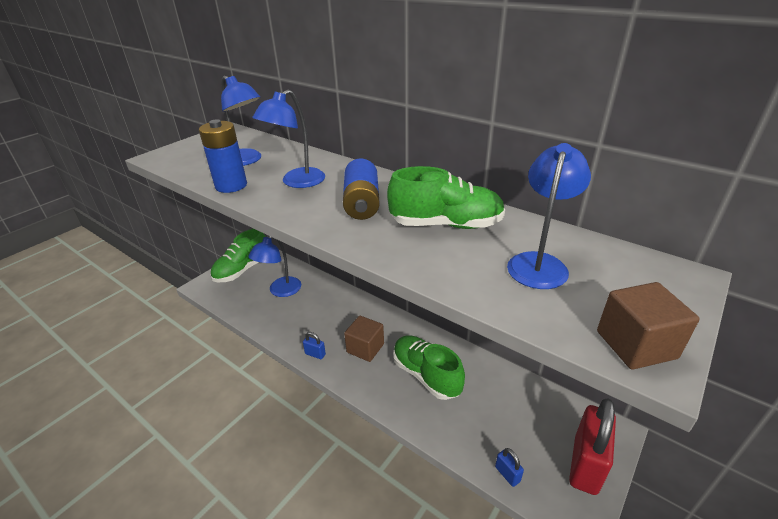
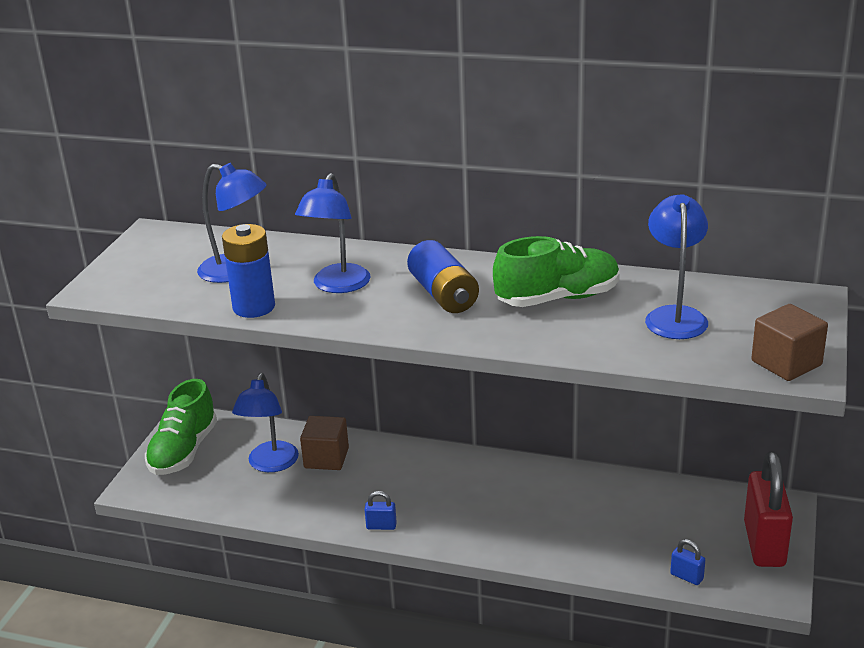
camera: 20 degrees left, 5 degrees down
(365, 348) = (445, 501): brown cube -> brown cube (326, 458)
(426, 375) = (543, 509): green shoe -> none

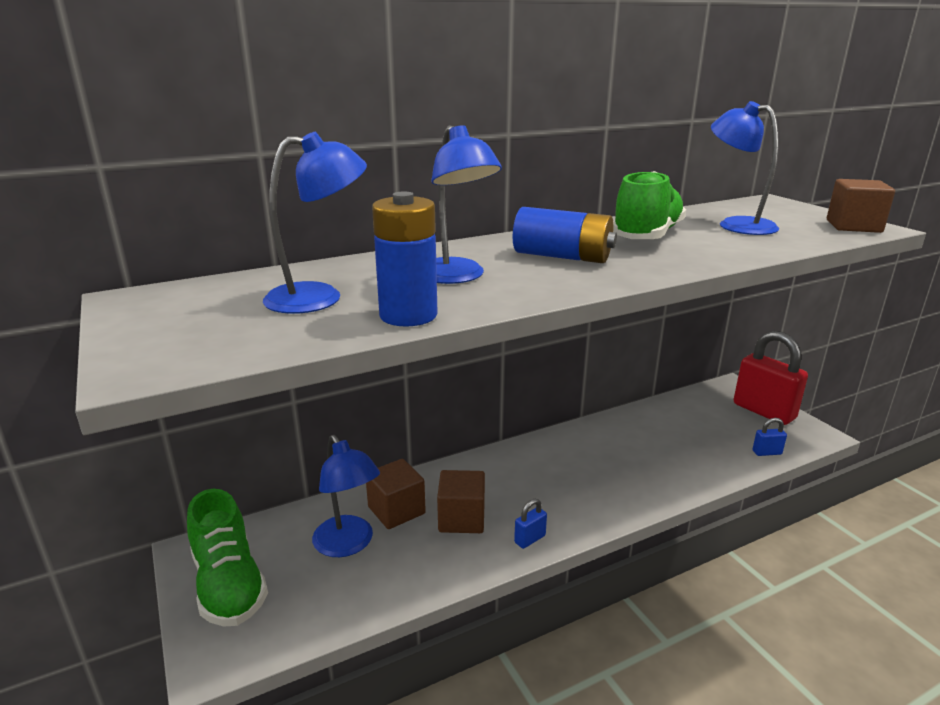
camera: 45 degrees left, 5 degrees down
(358, 487) = (461, 518): none -> brown cube

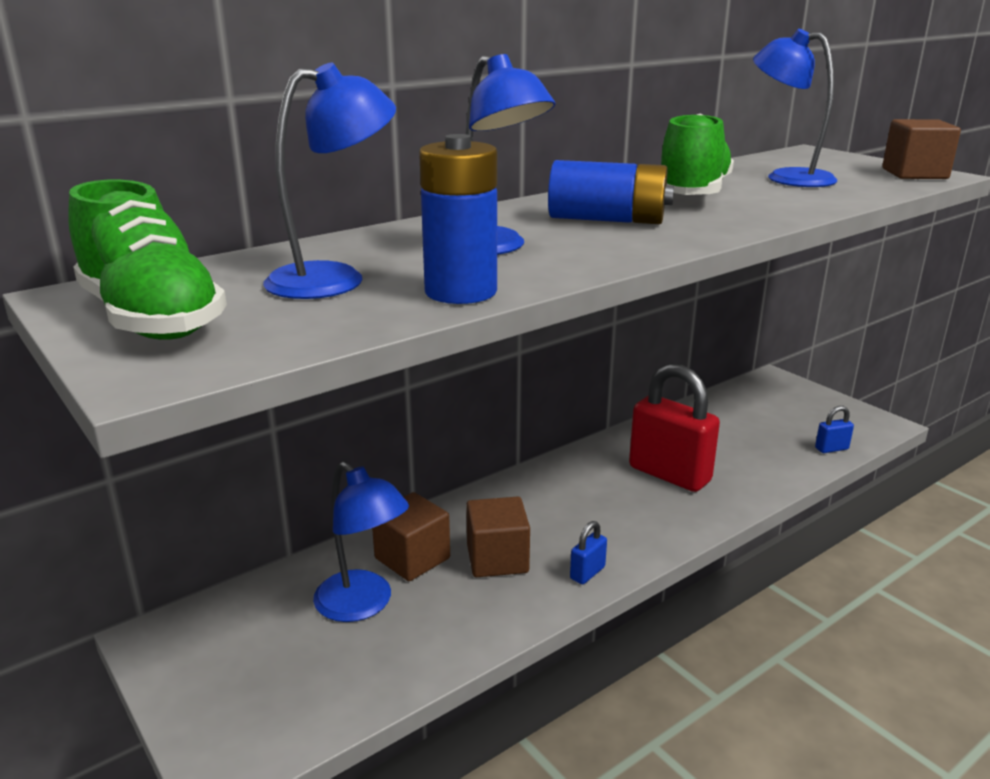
camera: 10 degrees left, 0 degrees up
(229, 584) = (219, 671): green shoe -> green shoe (151, 319)
(763, 411) = (816, 404): red padlock -> red padlock (669, 474)

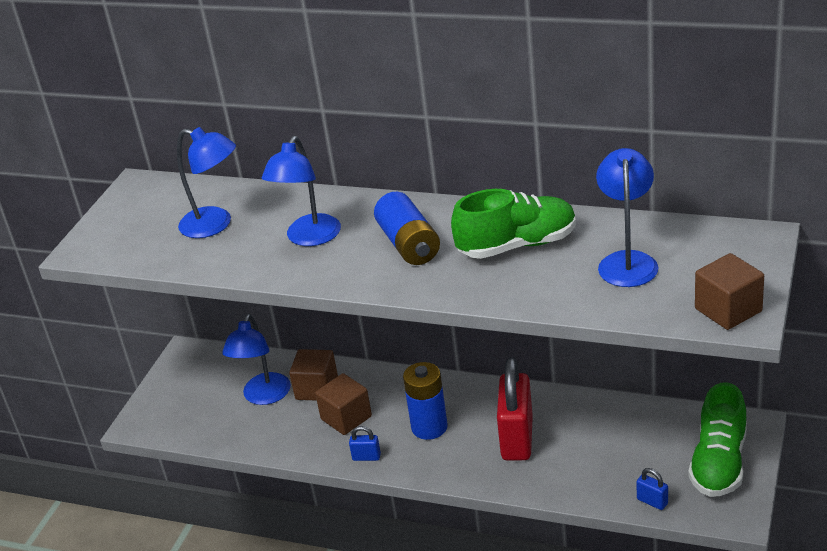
camera: 60 degrees right, 10 degrees up
(151, 319) = (128, 216): green shoe -> green shoe (719, 463)
(460, 292) = (230, 264): blue battery -> blue battery (429, 427)

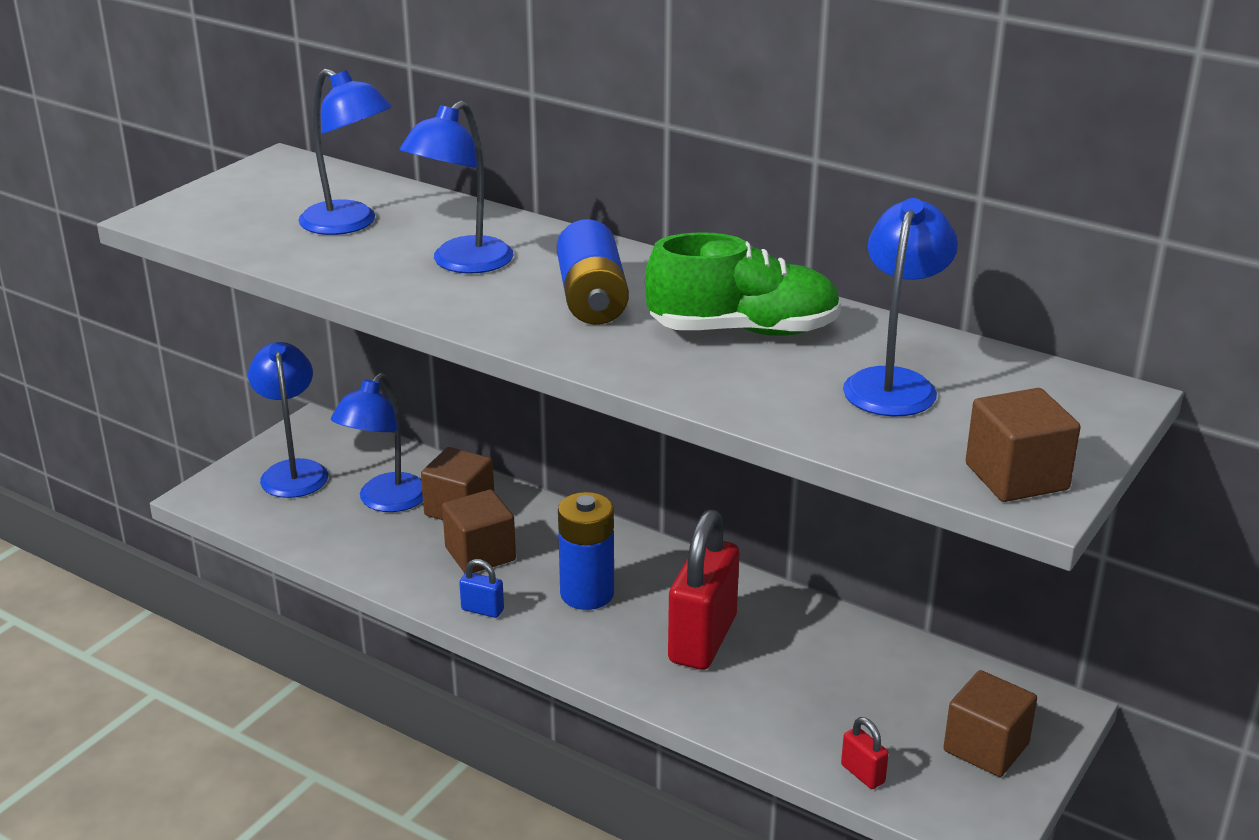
camera: 10 degrees right, 5 degrees down
(189, 391) = (293, 471): none -> blue lamp
(652, 501) = (862, 774): blue padlock -> red padlock
(719, 463) = (986, 747): green shoe -> brown cube

